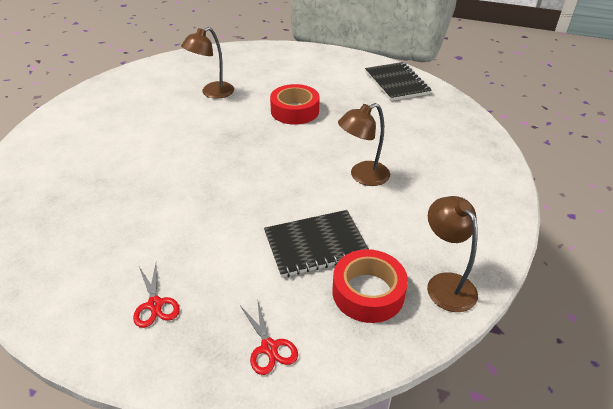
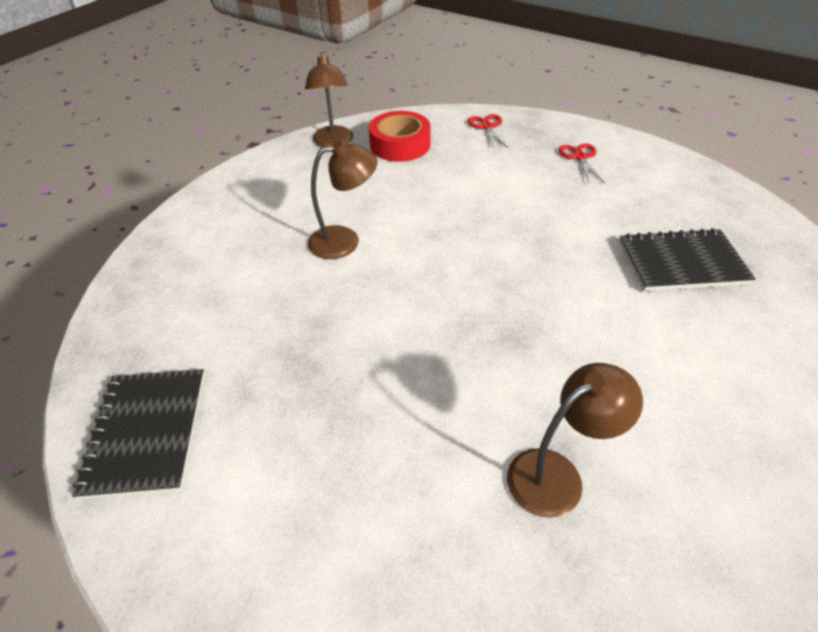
camera: 165 degrees left, 5 degrees up
(295, 111) = (392, 380): red tape -> none
(315, 245) = (431, 180): black notebook -> black notebook (682, 263)

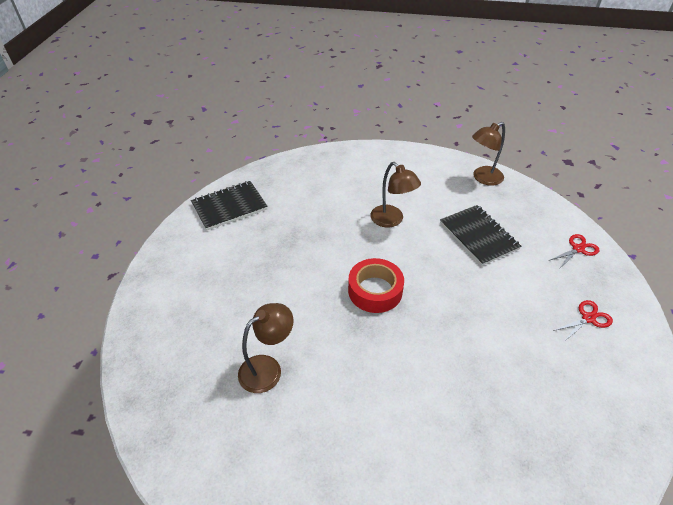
camera: 65 degrees right, 0 degrees up
(400, 145) = (509, 210): red tape -> red tape (375, 290)
(557, 474) = (268, 368): brown lamp -> brown lamp turned 75 degrees counterclockwise
(682, 263) = (496, 412): black notebook -> black notebook (478, 236)

